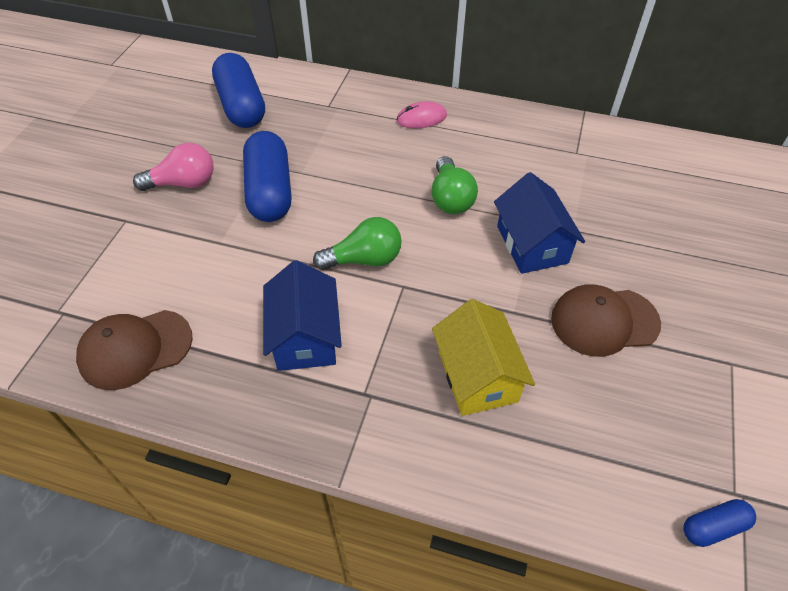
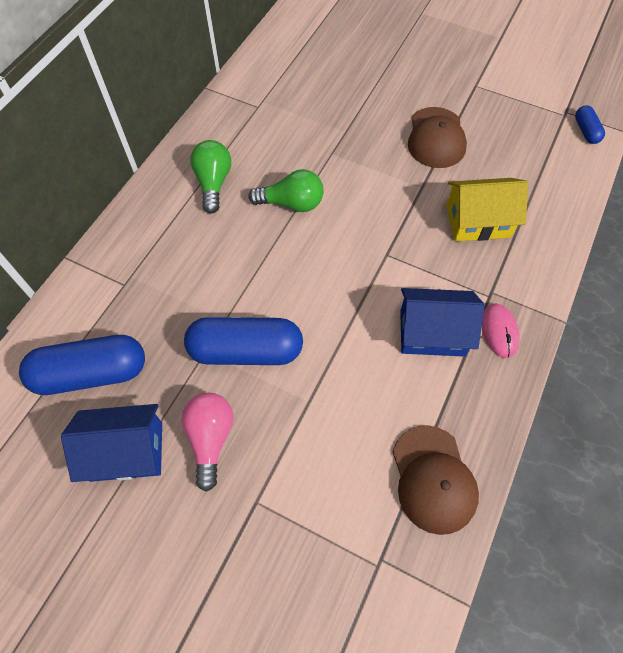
camera: 80 degrees left, 10 degrees up
(364, 259) = (352, 278): green light bulb -> green light bulb (213, 183)
(421, 118) = (174, 206): pink mouse -> pink mouse (499, 331)
(532, 244) = (356, 160): blue house -> blue house (126, 451)

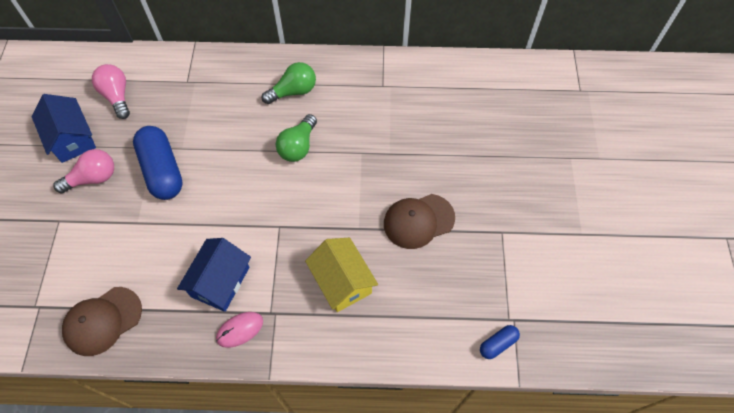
camera: 65 degrees right, 0 degrees up
(91, 373) = (117, 96): blue capsule -> pink light bulb
(291, 203) = (298, 146): green light bulb -> green light bulb turned 45 degrees clockwise
(432, 332) = (220, 282): blue house -> blue house turned 45 degrees clockwise

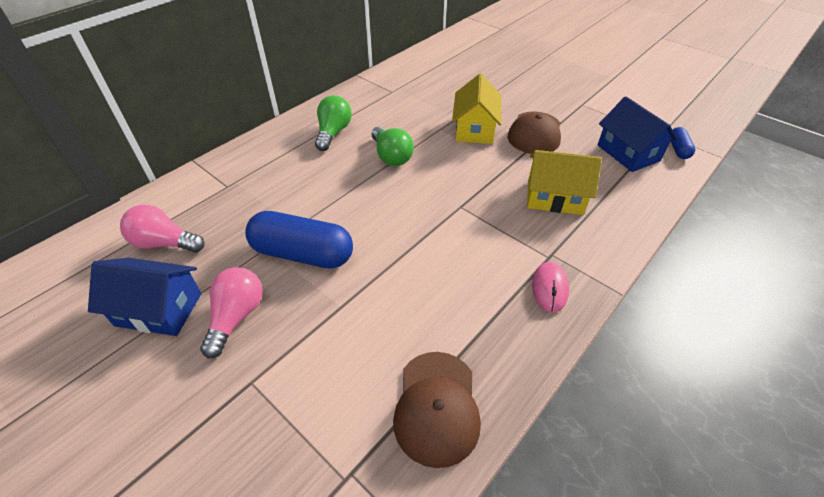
camera: 50 degrees left, 15 degrees down
(220, 282) = (481, 275): blue house -> blue house (628, 153)
(384, 176) = (474, 129): none -> yellow house

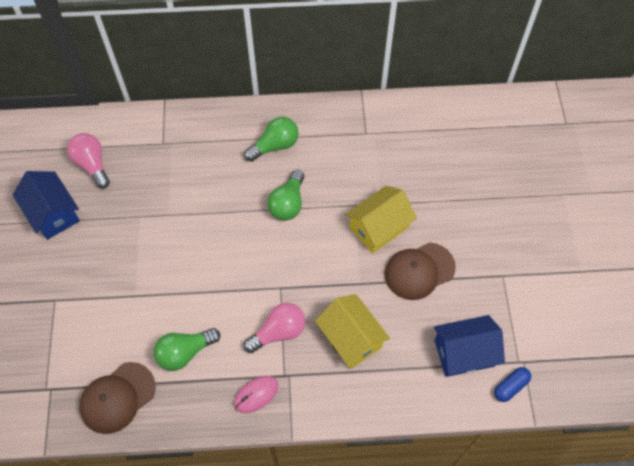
camera: 45 degrees right, 15 degrees up
(237, 316) = (82, 253): pink light bulb -> pink light bulb (278, 332)
(302, 253) = (152, 239): blue capsule -> none
(448, 310) = (185, 352): none -> green light bulb
(628, 153) = (464, 353): blue house -> blue house turned 60 degrees clockwise

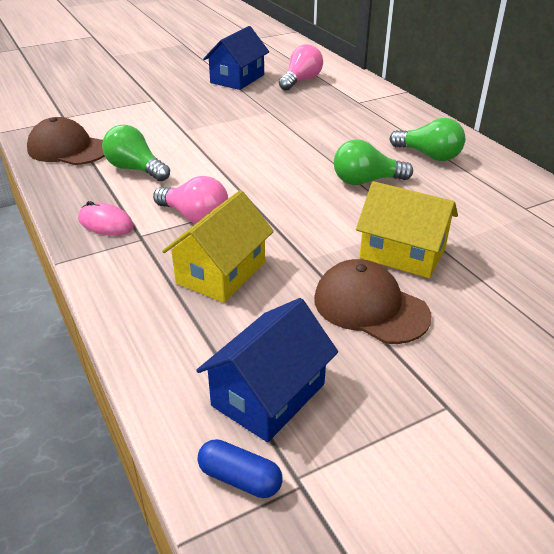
camera: 65 degrees right, 25 degrees down
(464, 353) = (268, 394): blue house -> blue house turned 75 degrees clockwise

